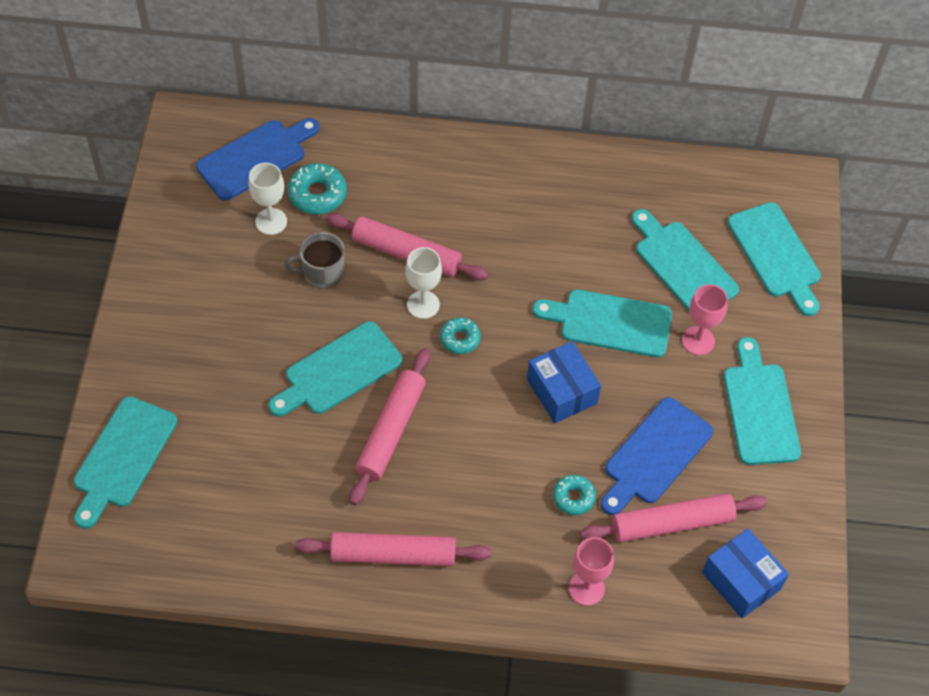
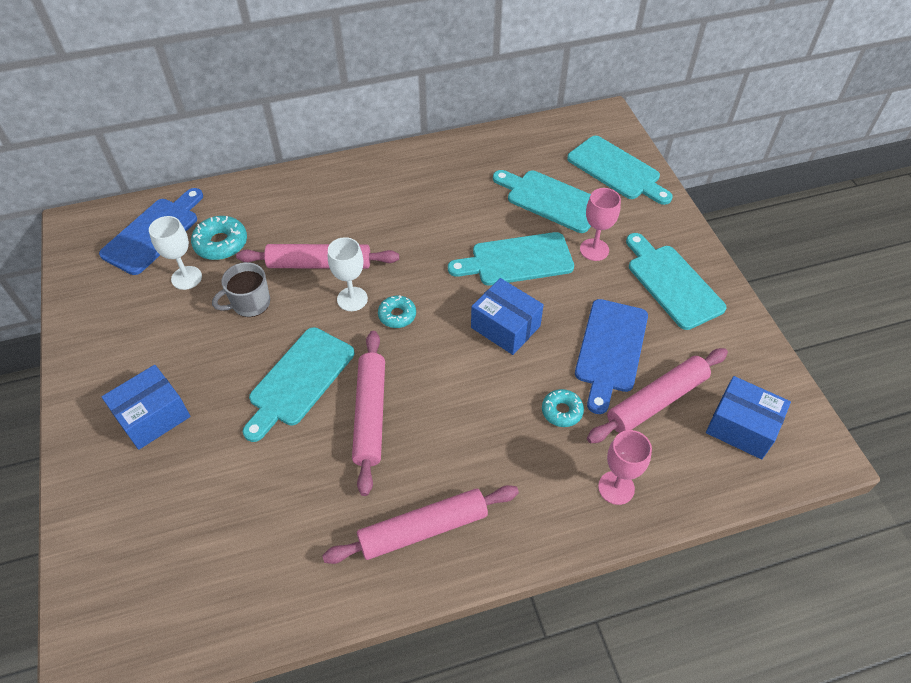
camera: 20 degrees left, 5 degrees down
(123, 457) = (109, 541): turquoise cutting board -> none
(194, 356) = (153, 416): none -> blue box

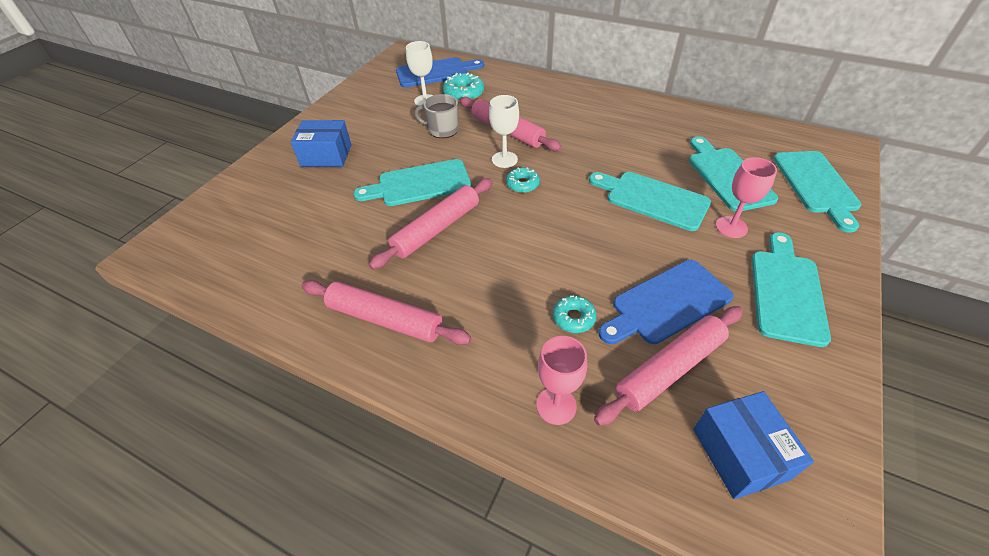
camera: 45 degrees right, 5 degrees down
(505, 327) = (593, 235): blue box -> none
(656, 401) = (669, 369): pink rolling pin -> pink rolling pin turned 45 degrees counterclockwise

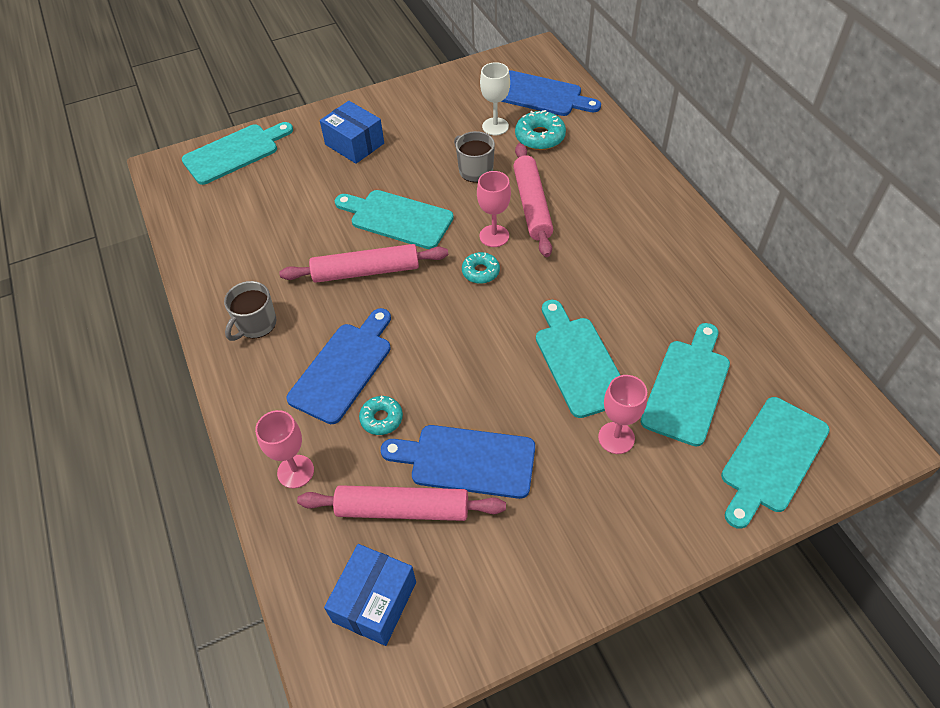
camera: 40 degrees right, 5 degrees up
(385, 319) = (256, 324): pink rolling pin -> grey mug
(500, 303) = (343, 368): none -> blue cutting board
(504, 159) = (494, 236): white goblet -> pink goblet
(786, 291) = (582, 527): turquoise cutting board -> turquoise cutting board (235, 152)

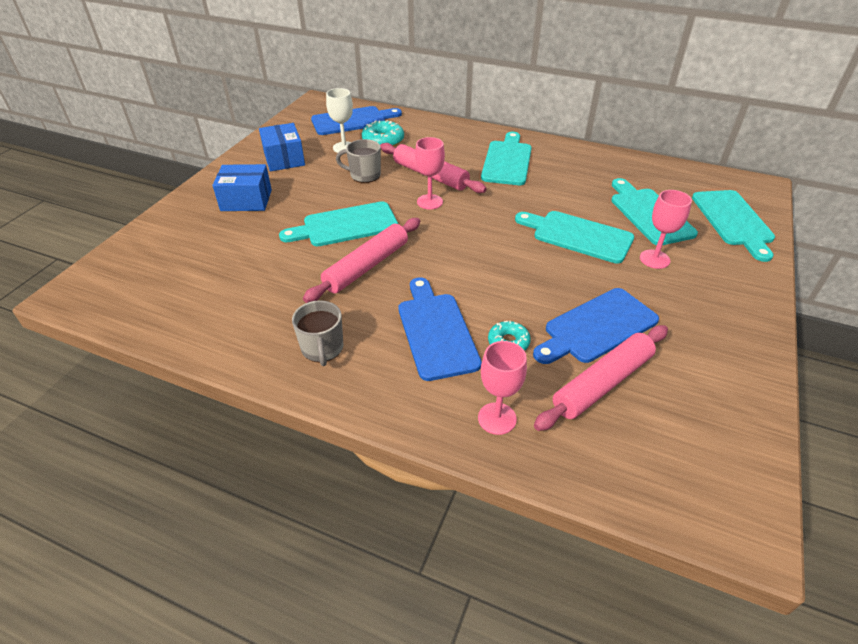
camera: 45 degrees left, 10 degrees down
(235, 152) = (137, 252): turquoise cutting board -> turquoise cutting board (507, 161)
(374, 602) = (671, 451): blue box -> blue box (284, 159)
(480, 272) = (449, 224): turquoise donut -> none

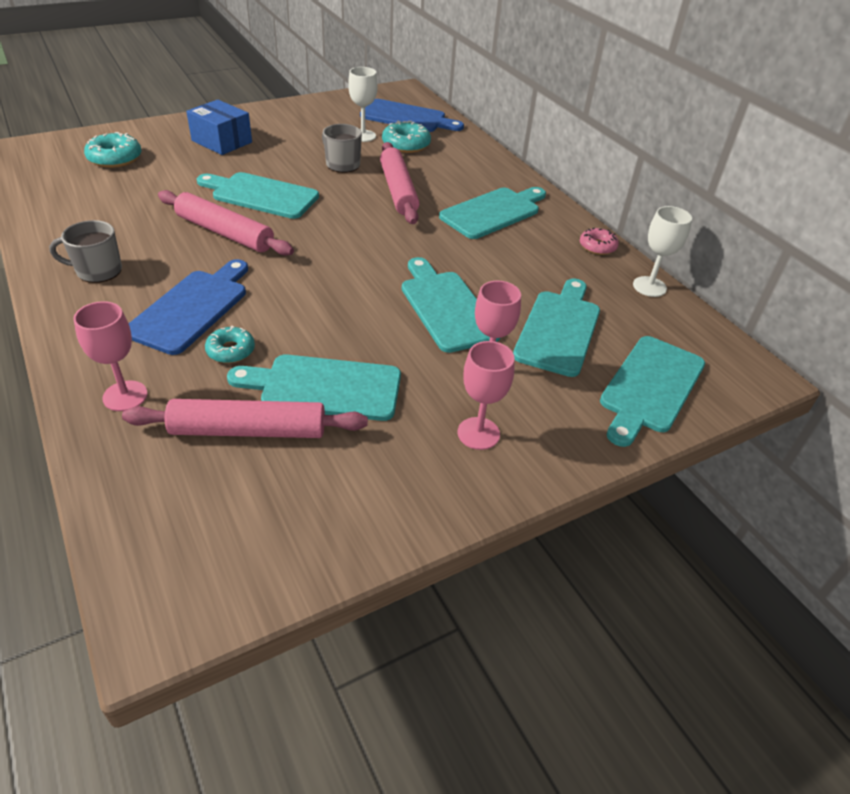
camera: 35 degrees right, 0 degrees up
(178, 256) = (115, 158): none -> turquoise donut
(284, 159) = (300, 124): blue box -> none
(322, 348) = (98, 271): grey mug -> grey mug turned 60 degrees clockwise
(367, 266) = (224, 233): pink rolling pin -> pink rolling pin turned 45 degrees clockwise
(429, 202) = (360, 211): pink goblet -> pink goblet (478, 433)
(591, 154) = (597, 246): none -> pink donut
(597, 327) = (324, 387): blue cutting board -> turquoise cutting board
(649, 164) = (649, 286): none -> white goblet

